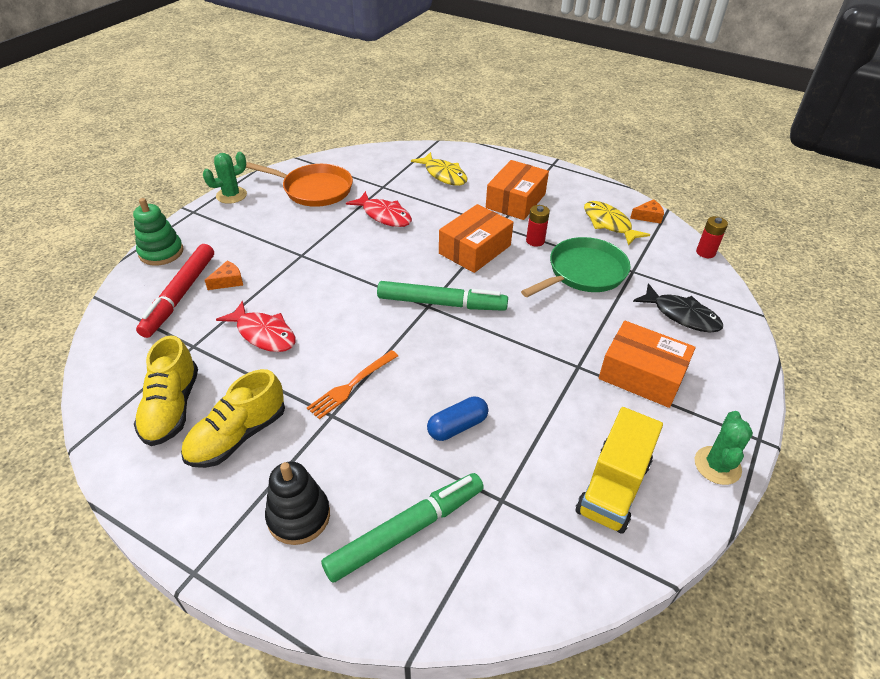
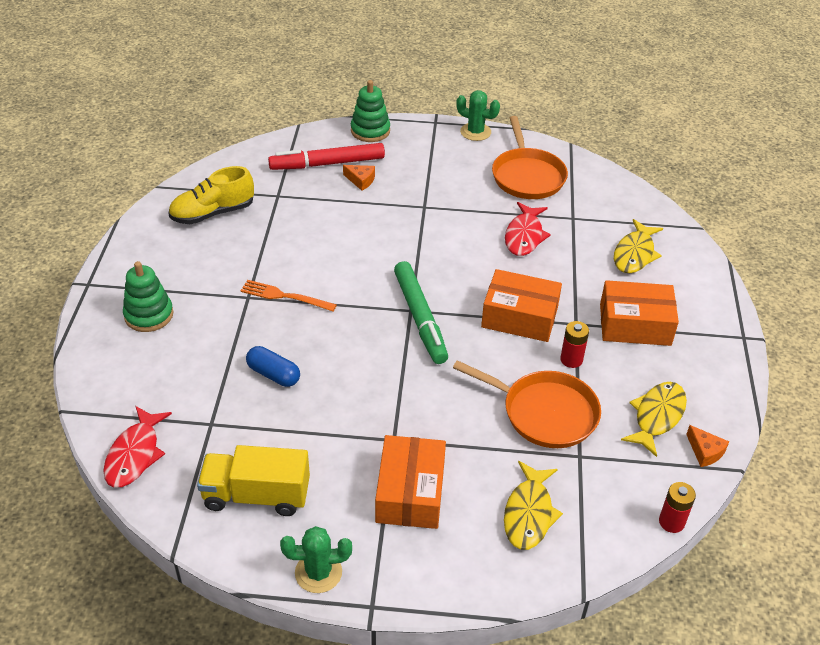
camera: 65 degrees right, 0 degrees up
(238, 436) = (204, 256): yellow shoe -> none
(263, 334) = (312, 226): red fish -> red fish (135, 454)
(299, 516) = (149, 315): black stacking toy -> green stacking toy
(406, 530) = (159, 376): green marker -> none
(584, 272) = (545, 413): green pan -> orange pan
(681, 315) = (529, 513): black fish -> yellow fish

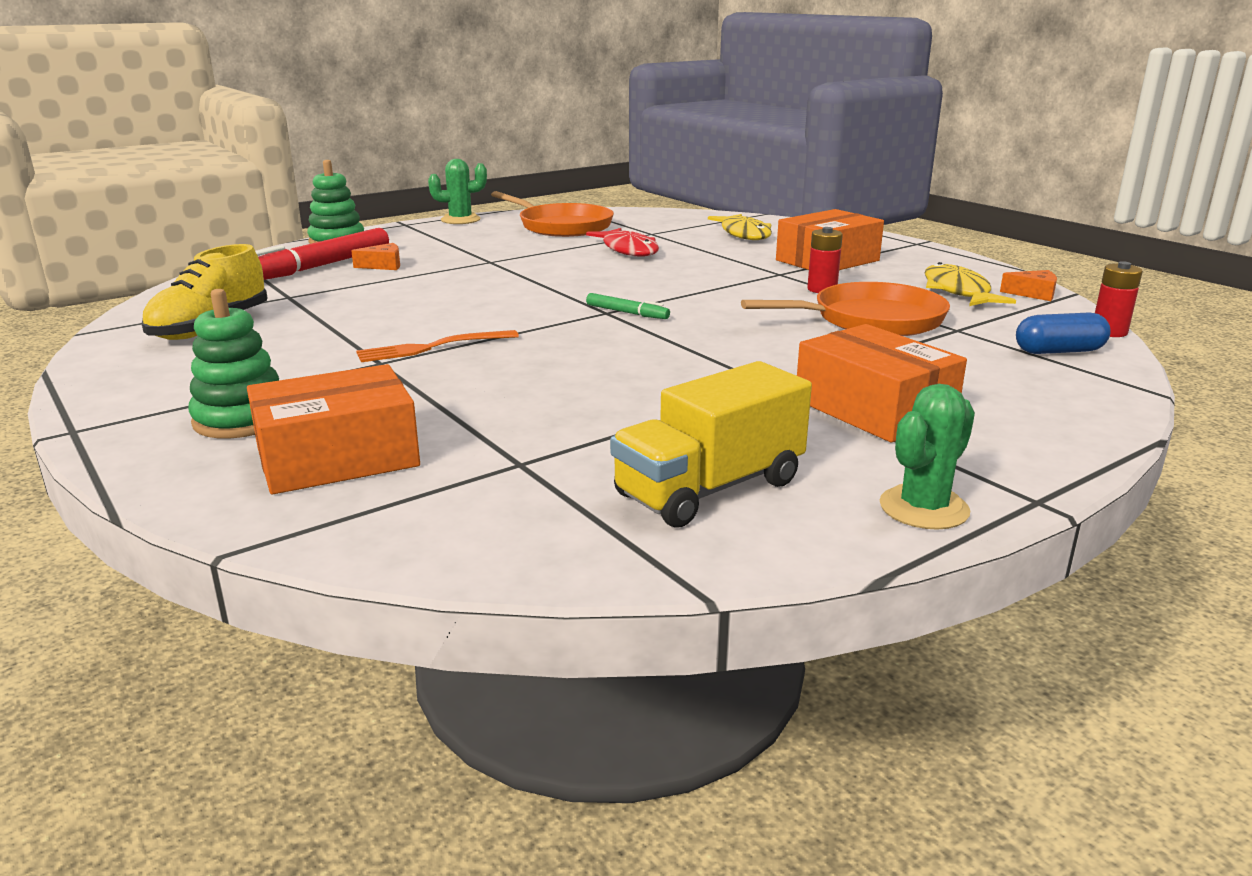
camera: 40 degrees left, 20 degrees down
(135, 454) = (449, 537): red fish -> none
(273, 374) = (531, 398): blue capsule -> blue capsule (1059, 351)
(420, 318) = (627, 313): green marker -> green marker, size x0.48
(519, 317) = (723, 284): orange box -> orange box (337, 457)
(529, 513) = (1005, 373): yellow fish -> none

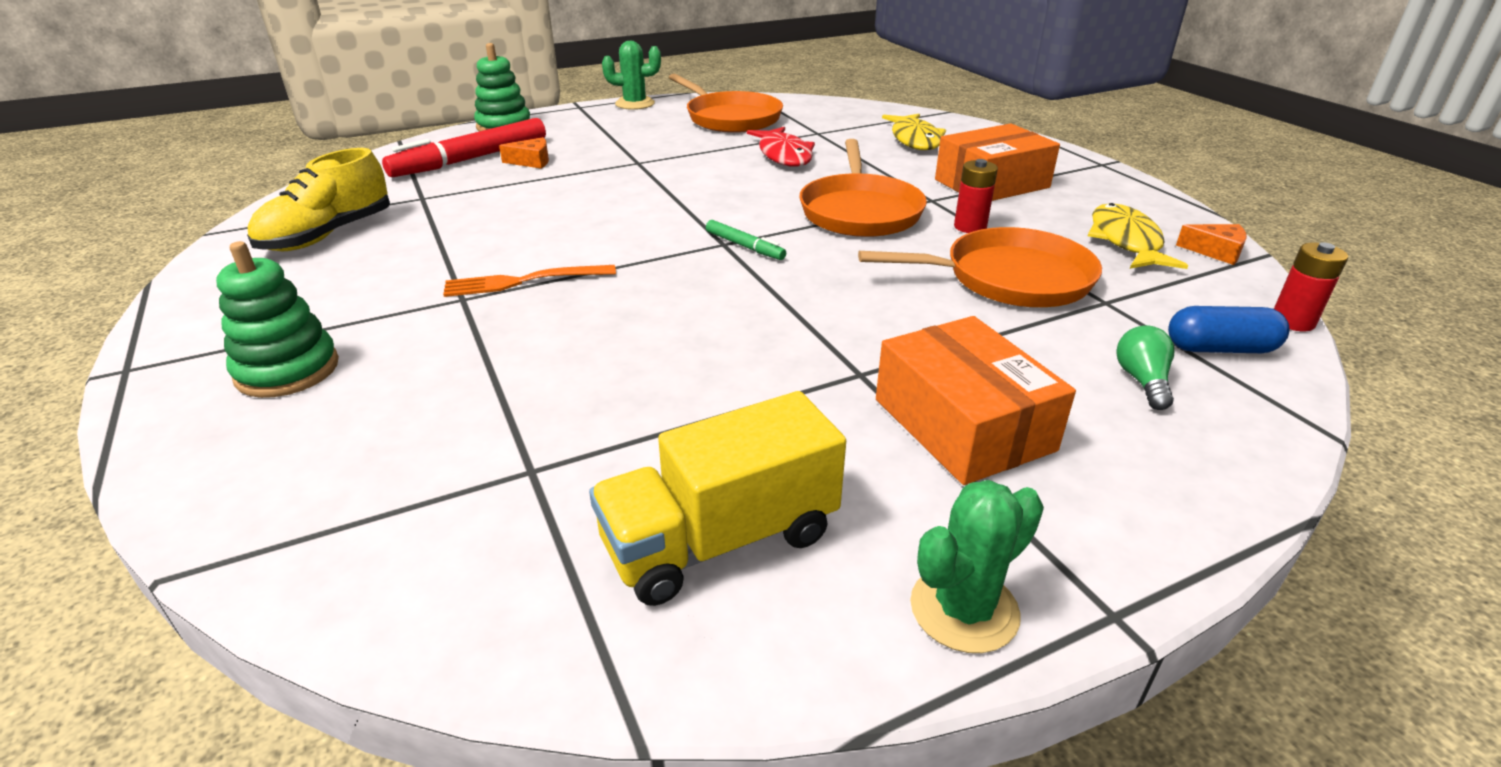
camera: 10 degrees right, 10 degrees up
(337, 457) = (350, 438): orange box -> none
(719, 284) = (860, 211): none -> orange pan
(1005, 374) = (1142, 381): none -> green light bulb

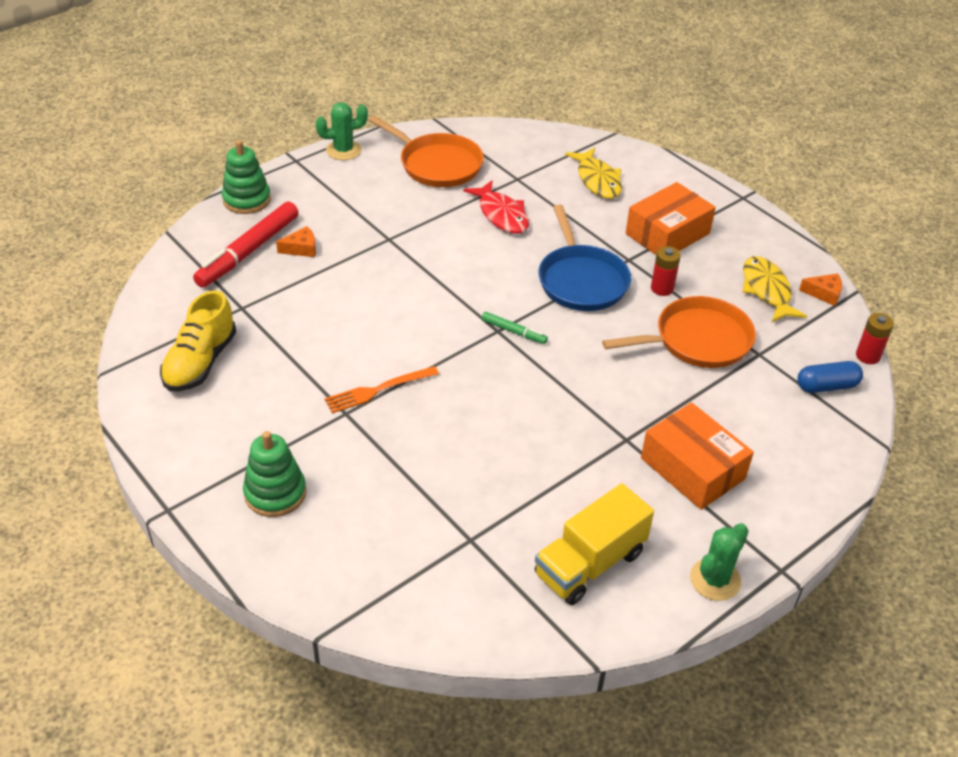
camera: 15 degrees left, 10 degrees up
(860, 211) = (581, 280): orange pan -> blue pan
(1142, 381) = (785, 420): green light bulb -> none

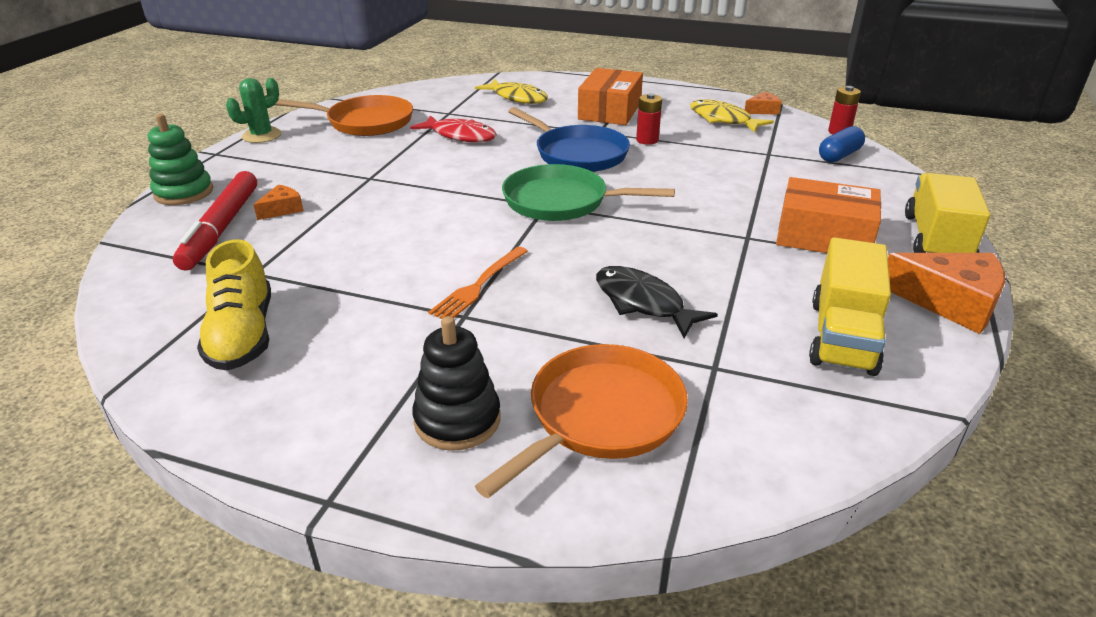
camera: 30 degrees left, 10 degrees down
(275, 493) = (457, 420): green stacking toy -> black stacking toy
(477, 462) = (643, 303): none -> black fish
(514, 331) = (561, 201): green marker -> green pan
(698, 340) = (714, 160): orange pan -> orange pan (601, 415)
(715, 580) = (950, 302): green cactus -> orange cheese
(789, 519) = (935, 239): none -> yellow truck

